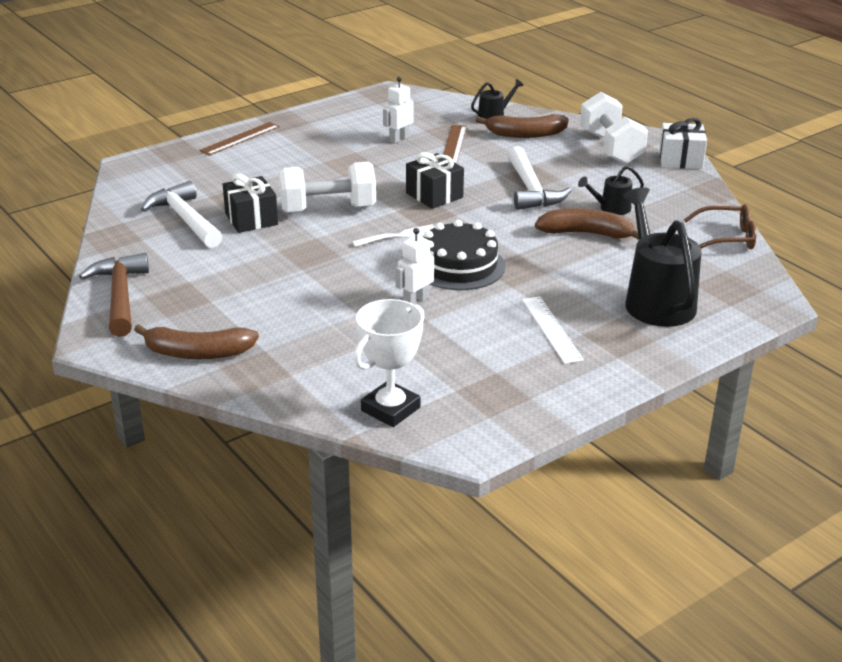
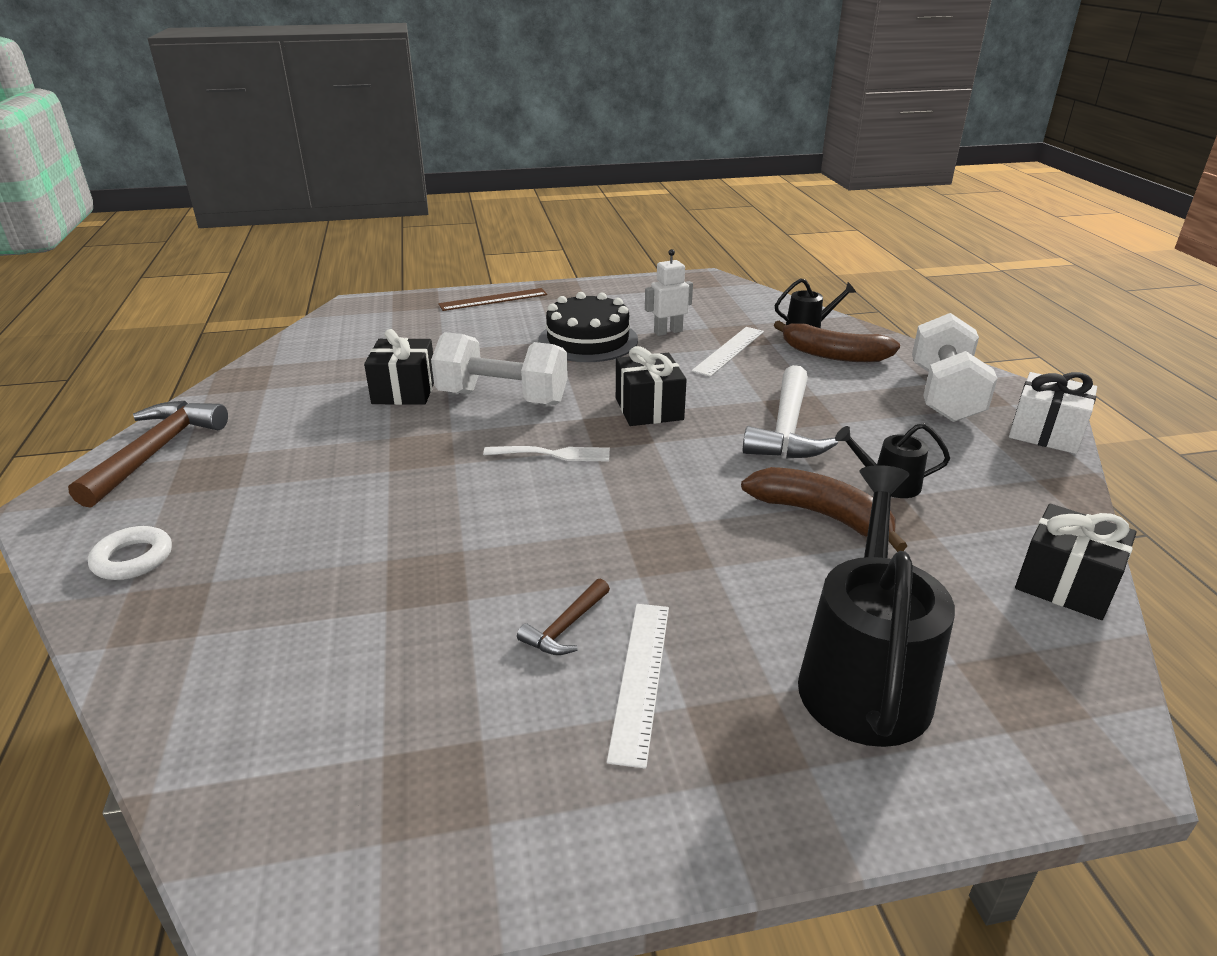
camera: 25 degrees right, 0 degrees up
(185, 219) = (336, 375): white hammer -> none
(197, 353) = (133, 559): brown banana -> white ring
(390, 409) = (251, 758): white trophy -> none
(415, 301) = (481, 560): white robot -> none
(453, 145) = (729, 351): brown ruler -> white ruler
(459, 266) = (592, 519): black cake -> black cake (588, 340)
(494, 319) = (565, 627): none -> brown hammer
(727, 238) = (1065, 584): brown glasses -> black gift

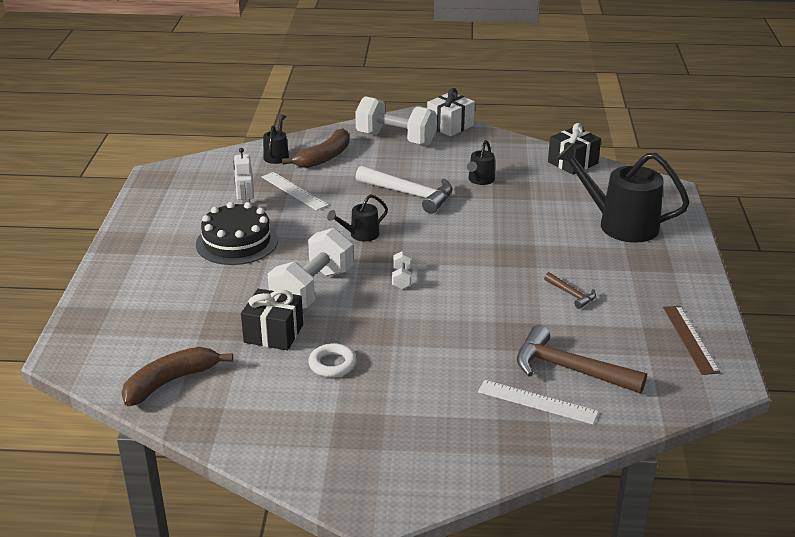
camera: 75 degrees left, 0 degrees up
(133, 559) = (462, 456): white ring -> white ring (332, 364)
(156, 452) = (311, 462): brown hammer -> brown hammer (569, 369)
(493, 299) = (116, 277): brown ruler -> brown ruler (690, 339)
(552, 454) = (402, 278): white fork -> white dumbbell
(640, 678) = (611, 279): white ruler -> white ruler (537, 402)
(649, 409) = (360, 235): black gift -> black watering can
(821, 515) = (501, 205): brown banana -> brown banana (170, 382)

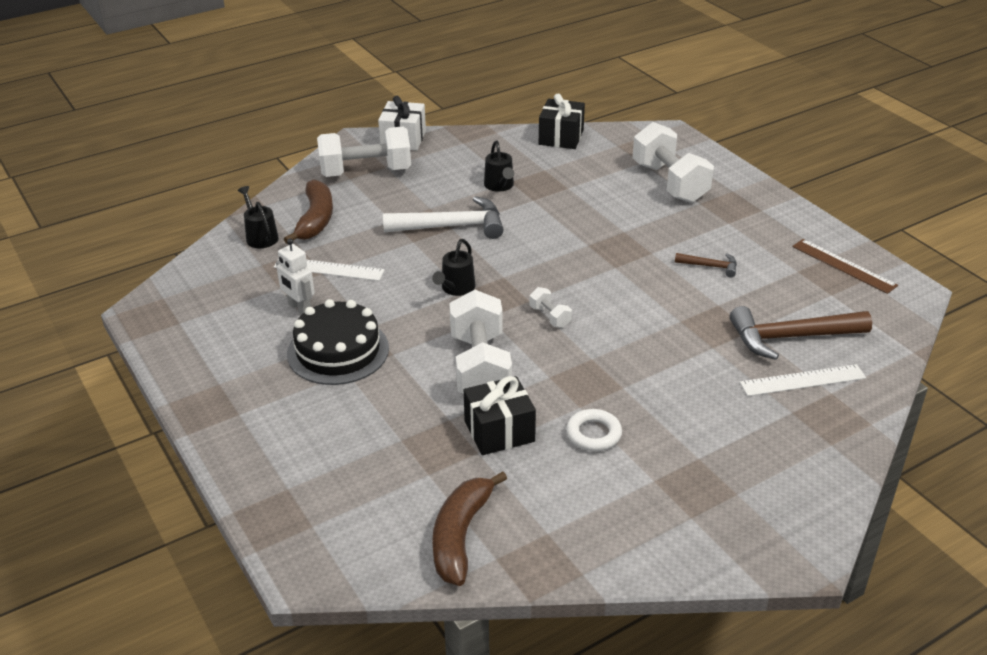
camera: 35 degrees left, 5 degrees up
(619, 224) = (669, 182): black watering can -> white dumbbell

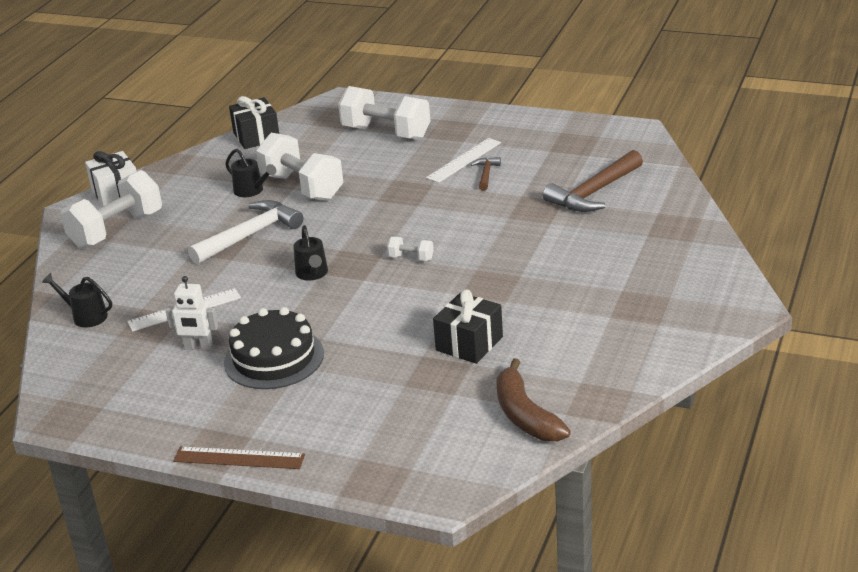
camera: 35 degrees left, 5 degrees down
(315, 219) = (120, 282): brown banana -> none
(480, 367) = (402, 313): white dumbbell -> white dumbbell (302, 187)
(593, 434) = (537, 312): white ring -> none
(710, 266) = (486, 174): brown hammer -> brown hammer turned 60 degrees counterclockwise
(802, 380) = (632, 214): white ruler -> white ruler (464, 160)
(843, 266) = (575, 134): brown ruler -> brown ruler (239, 458)

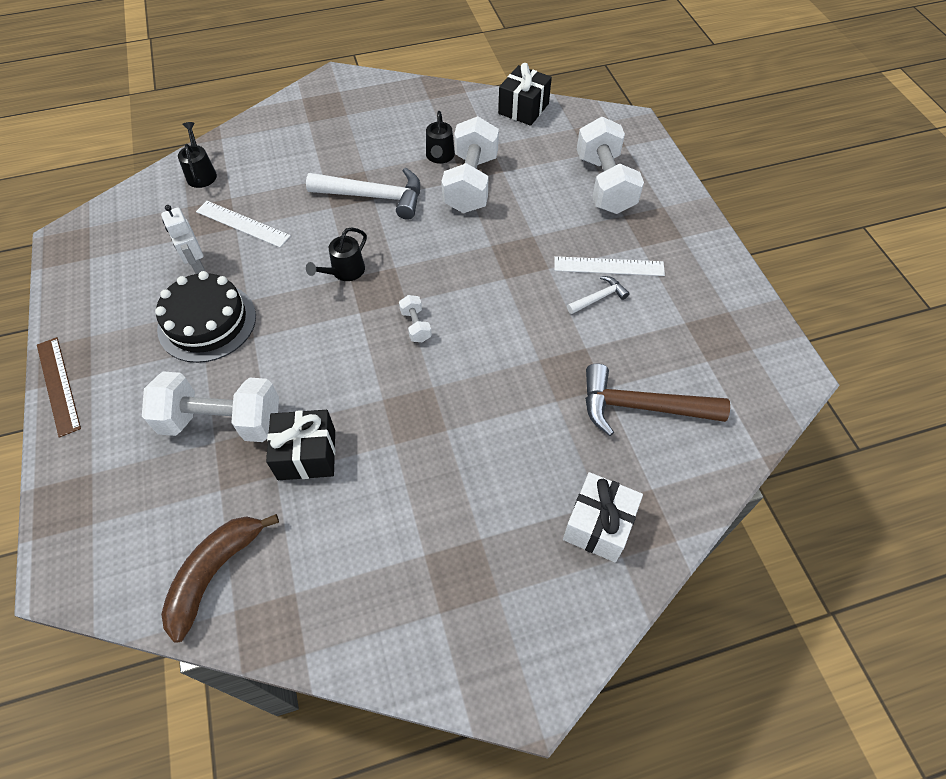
camera: 50 degrees right, 25 degrees up
(116, 193) = (376, 84): white gift -> white gift (598, 525)
(116, 230) = (326, 117): white dumbbell -> white dumbbell (222, 421)
(486, 174) = (599, 297): brown hammer -> white hammer

